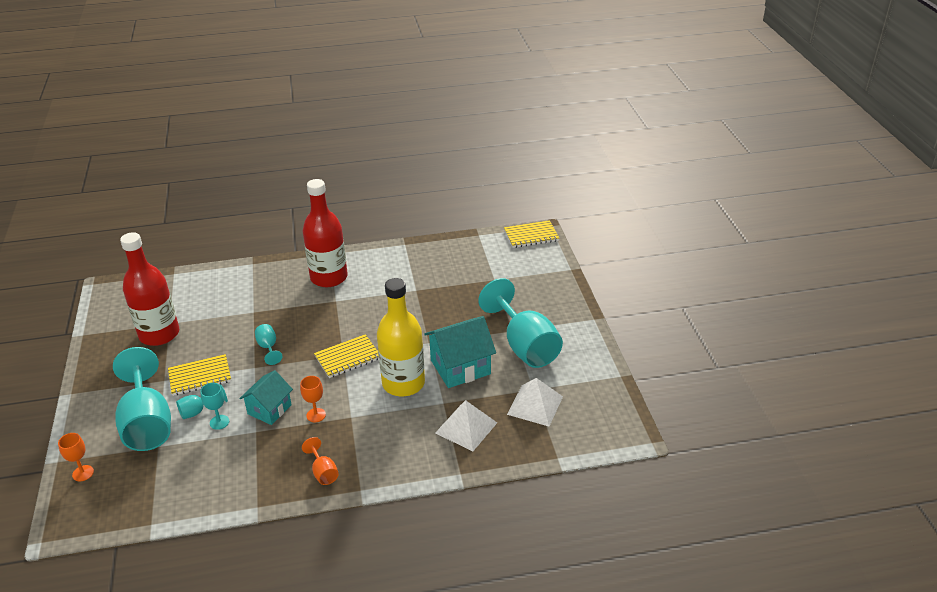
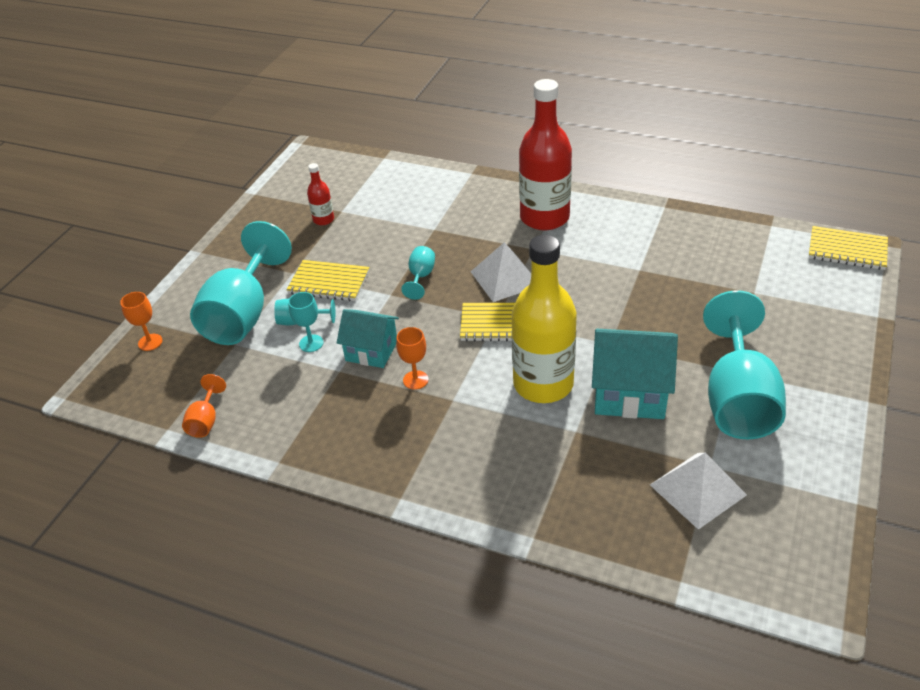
camera: 35 degrees right, 5 degrees up
(159, 334) = (323, 220): red bottle -> red bottle, size x0.45
(269, 409) = (371, 351): turquoise house -> turquoise house turned 45 degrees clockwise
(323, 472) = (375, 454): orange goblet -> orange goblet (205, 420)
(466, 427) = (582, 478): white pyramid -> white pyramid (505, 278)

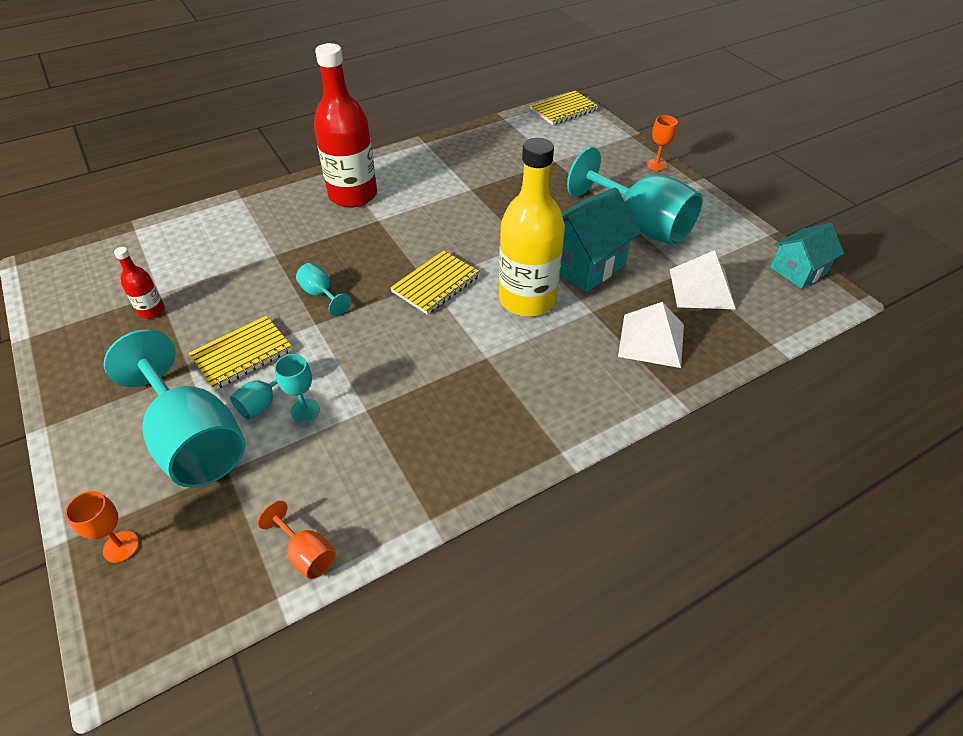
camera: 55 degrees left, 5 degrees up
(371, 351) = (369, 374): turquoise house -> turquoise house (798, 270)
(415, 380) = (438, 366): orange goblet -> orange goblet (656, 165)
(505, 278) = (390, 252): white pyramid -> white pyramid (651, 340)

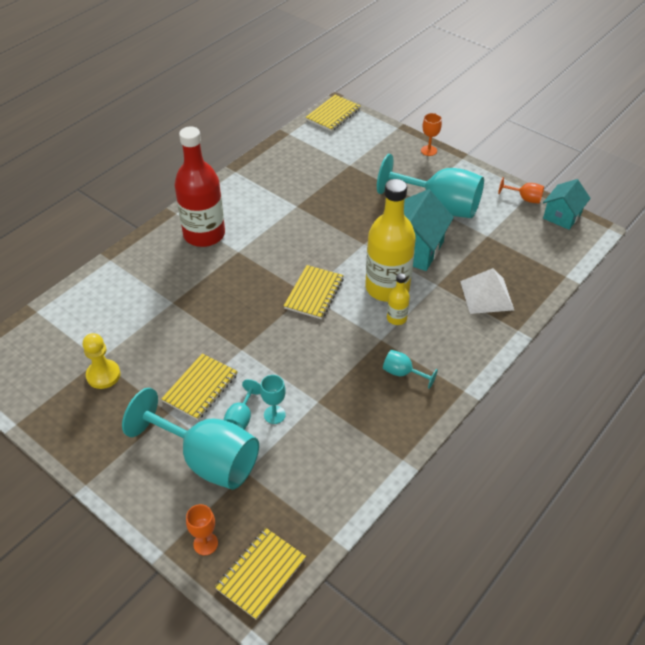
camera: 20 degrees left, 0 degrees up
(151, 311) = (103, 375): red bottle -> yellow pawn
(158, 614) = (261, 574): none -> yellow notebook
(306, 553) = (335, 506): orange goblet -> orange goblet (524, 198)
(321, 294) = (231, 325): turquoise goblet -> turquoise goblet (403, 373)
(520, 337) = (396, 318): none -> yellow bottle
(701, 288) = (504, 247): white pyramid -> none

